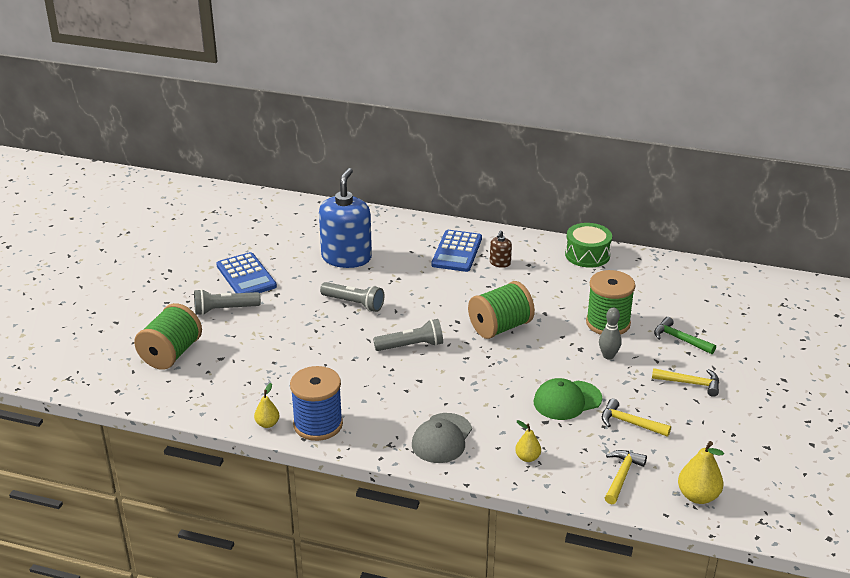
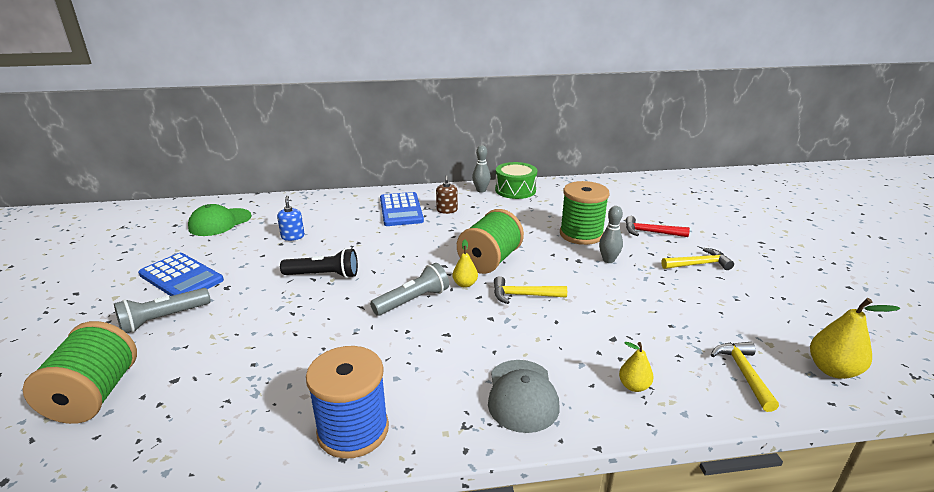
camera: 25 degrees left, 5 degrees down
(267, 424) = (278, 454): yellow pear -> yellow pear (465, 284)
(346, 258) = (293, 236): blue soap dispenser -> blue soap dispenser, size x0.42
(354, 303) = (324, 275): grey flashlight -> black flashlight
(551, 247) = (481, 190): none -> grey bowling pin
(567, 400) = (613, 310): green cap -> green cap (220, 222)
(630, 423) = (690, 314): yellow hammer -> yellow hammer (523, 295)
(680, 339) = (650, 232): green hammer -> red hammer

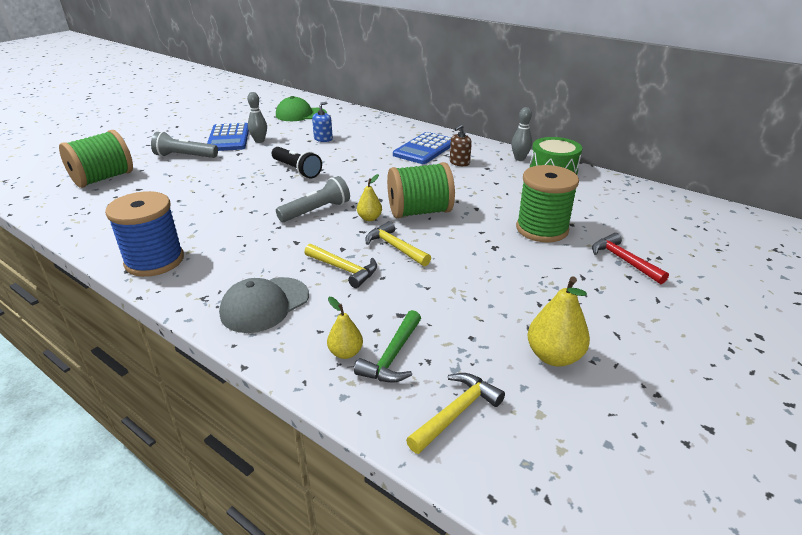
camera: 45 degrees right, 5 degrees up
(413, 300) = (316, 211): grey flashlight -> grey flashlight turned 45 degrees counterclockwise
(608, 260) = (524, 260): grey bowling pin -> grey bowling pin (259, 141)
(659, 367) = (392, 356): none -> green hammer
(698, 264) = (617, 312): yellow hammer -> yellow hammer (344, 269)
(833, 370) = (561, 481): yellow pear -> yellow pear (554, 356)

